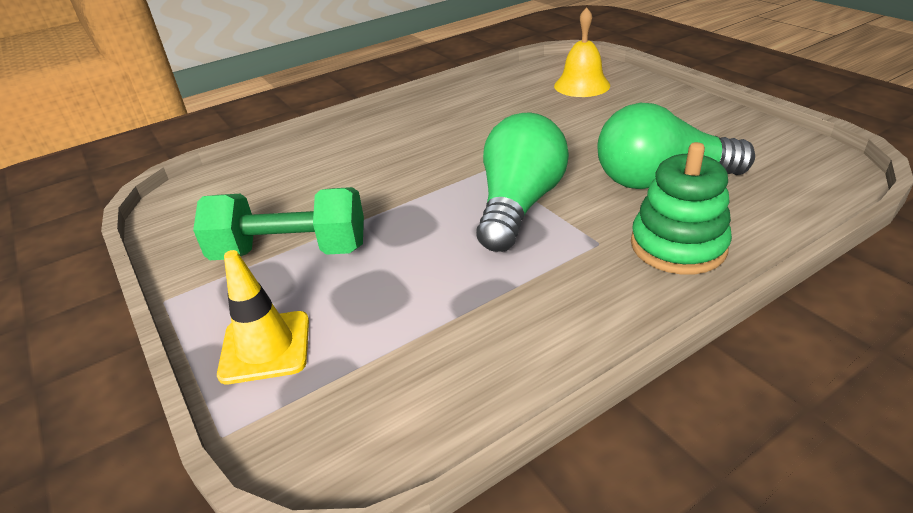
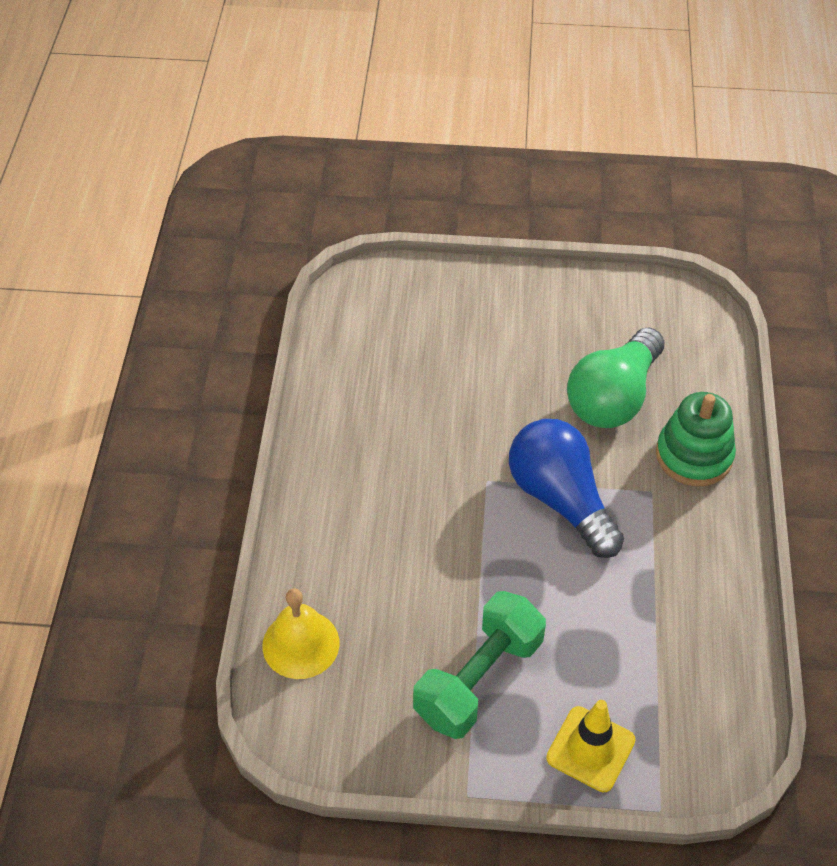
camera: 55 degrees left, 15 degrees up
(518, 205) = (560, 499): green light bulb -> blue light bulb
(582, 85) = (411, 314): yellow bell -> yellow bell (301, 644)

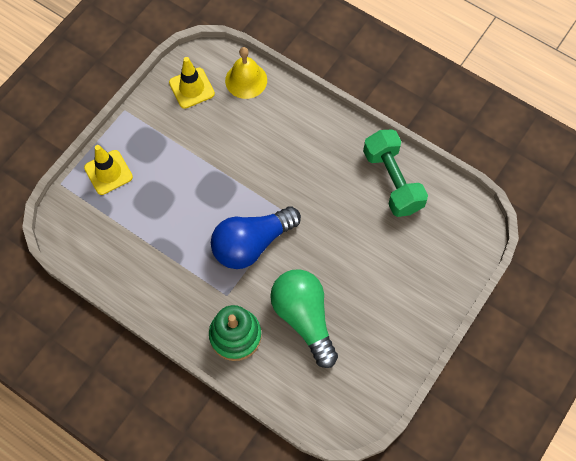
camera: 120 degrees right, 15 degrees up
(363, 715) = (191, 88): none -> yellow traffic cone
(478, 679) = (176, 145): green dumbbell -> green dumbbell (392, 181)
(560, 499) = (252, 244): blue light bulb -> blue light bulb turned 150 degrees clockwise

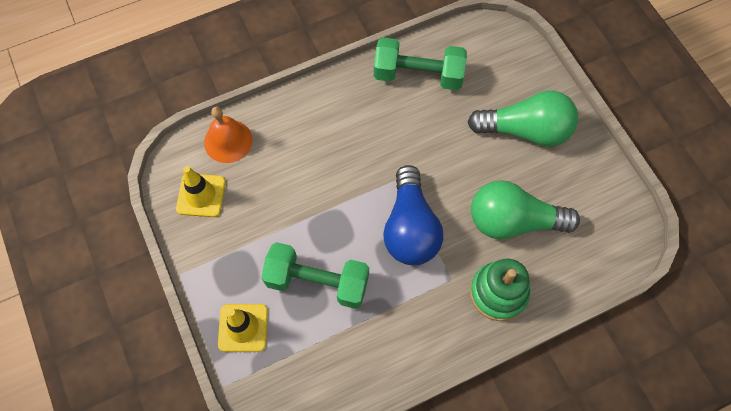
camera: 60 degrees left, 0 degrees up
(170, 202) = (317, 282): none -> green dumbbell
(246, 80) = (228, 141): yellow bell -> orange bell
(395, 289) = (525, 130): none -> green light bulb

